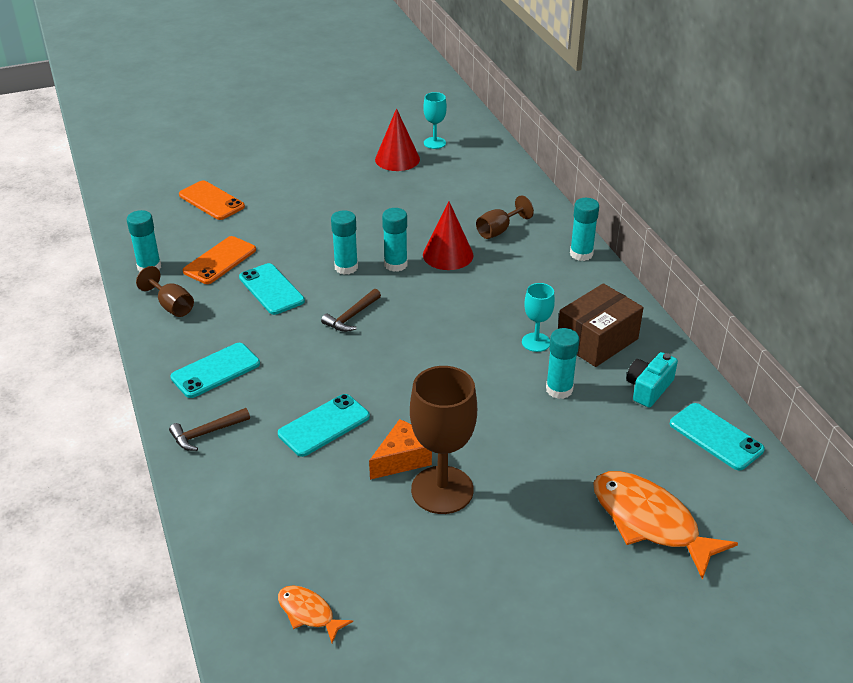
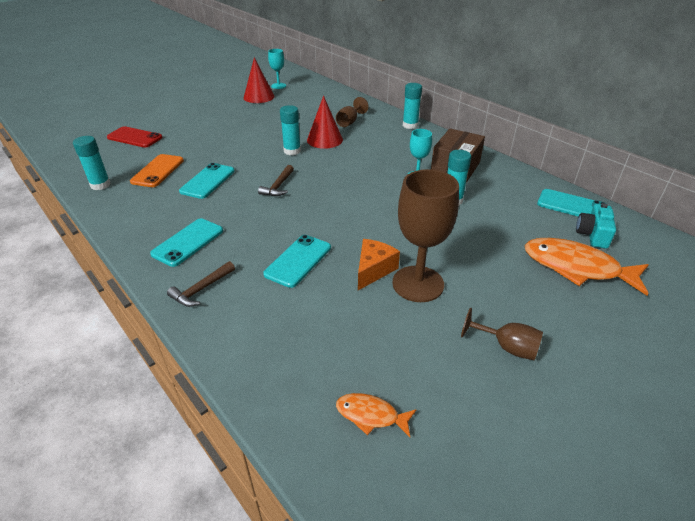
camera: 20 degrees left, 0 degrees up
(171, 306) = (130, 206): brown goblet -> brown goblet (507, 347)
(211, 201) = (135, 137): orange phone -> red phone
(271, 289) = (208, 181): turquoise phone -> turquoise phone turned 75 degrees clockwise
(346, 267) = (257, 158): turquoise glue stick -> none
(648, 388) = (508, 188): turquoise camera -> turquoise camera (592, 234)

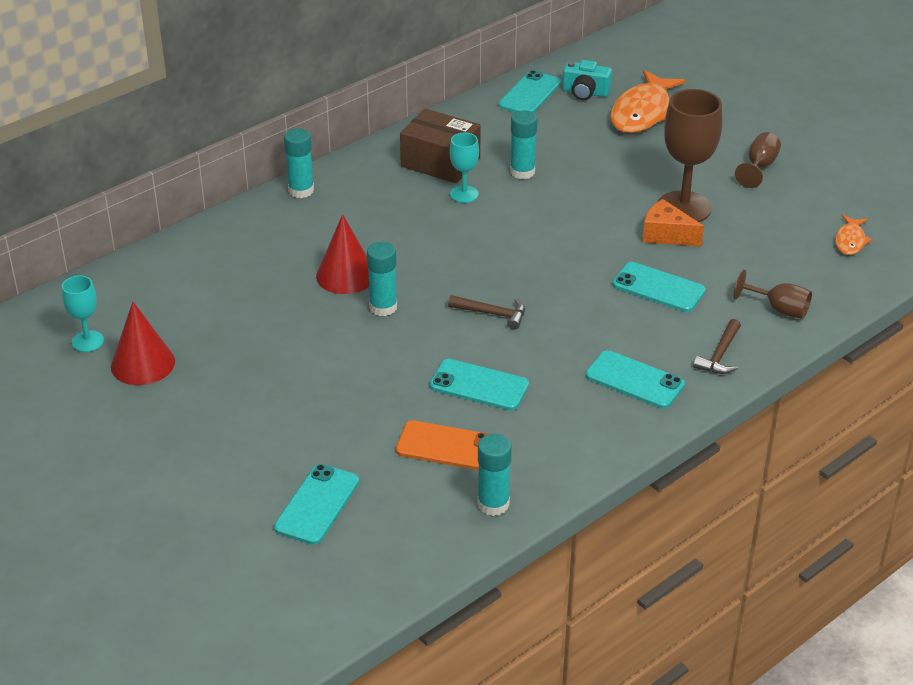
camera: 90 degrees left, 0 degrees up
(135, 137) = (317, 504): red phone -> turquoise phone
(201, 289) = (720, 355): brown hammer -> brown hammer turned 75 degrees clockwise
(349, 122) = (280, 250): brown goblet -> brown goblet (779, 309)

